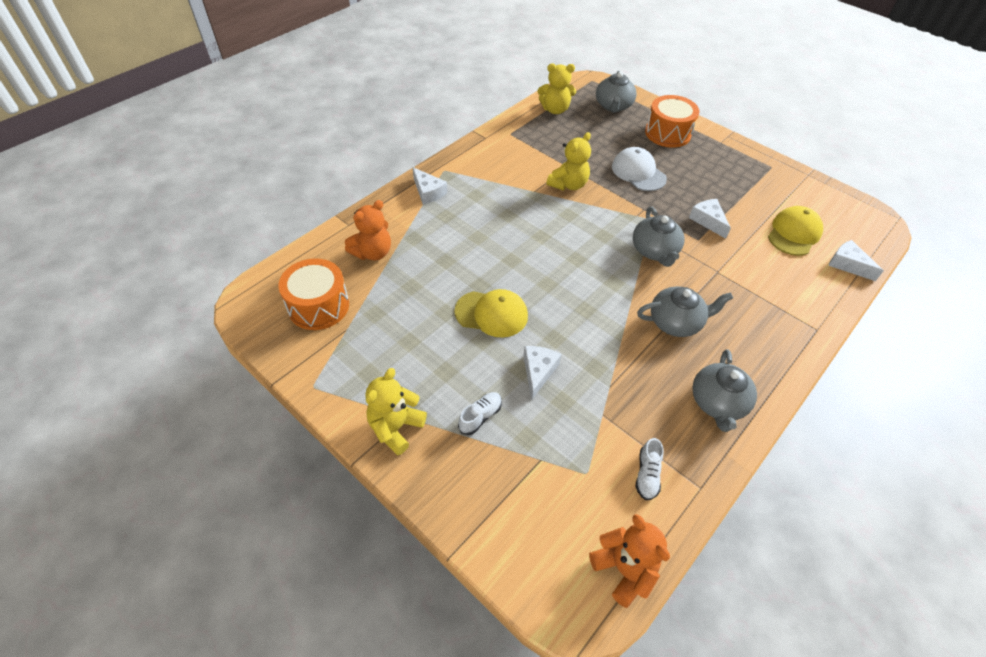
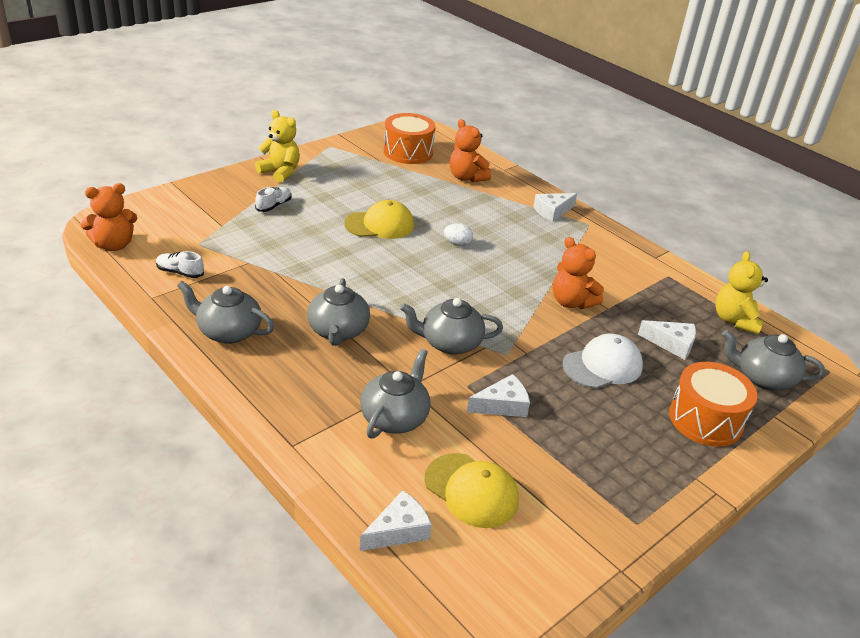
camera: 95 degrees right, 15 degrees down
(480, 416) = (274, 206): white shoe -> white shoe turned 105 degrees counterclockwise
(491, 314) = (380, 225): yellow cap -> yellow cap turned 120 degrees counterclockwise
(507, 253) = (457, 244): none -> white egg
(538, 371) = (306, 238): white cheese -> white cheese (672, 344)
(568, 184) = (571, 302): yellow teddy bear -> orange teddy bear
(754, 275) = (395, 417): none -> grey teapot

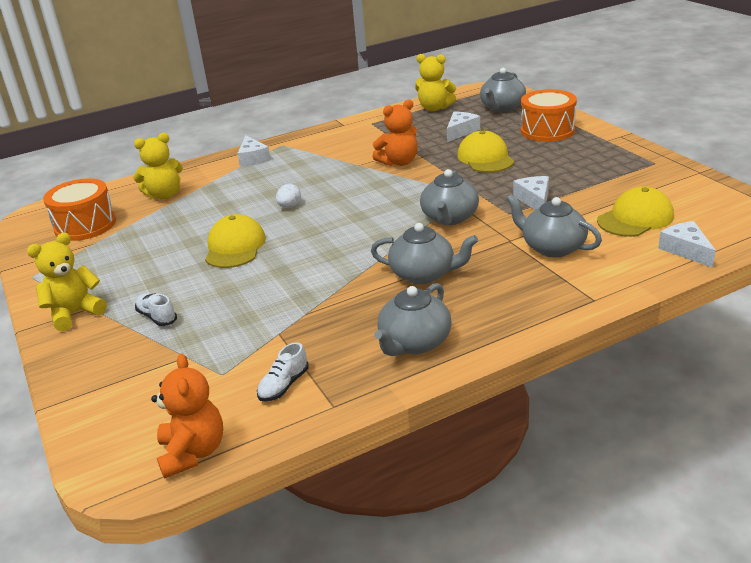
camera: 70 degrees left, 5 degrees down
(466, 177) = (164, 195): orange teddy bear -> yellow teddy bear
(602, 365) = (485, 158): white cap -> yellow cap

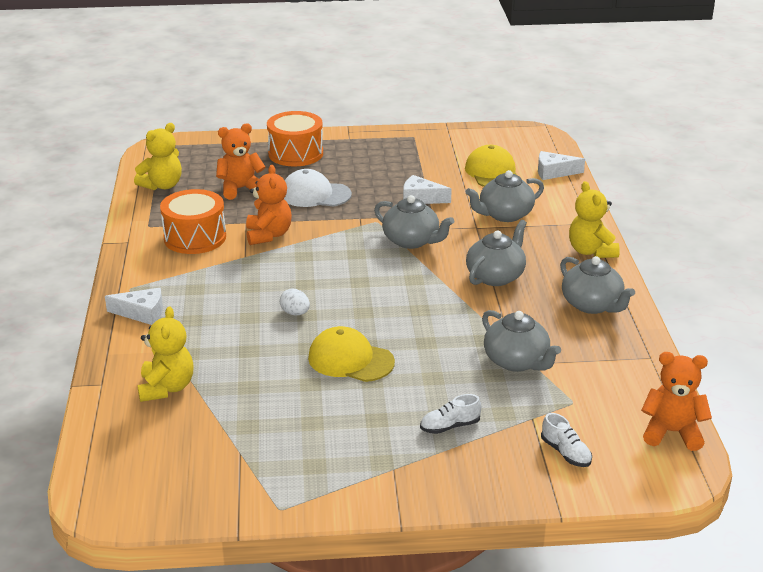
camera: 70 degrees left, 0 degrees up
(75, 313) = (397, 480): yellow teddy bear -> yellow teddy bear (591, 251)
(85, 225) = (182, 457): orange drum -> orange drum (195, 237)
(284, 385) = (610, 374): white shoe -> white shoe (565, 453)
(461, 131) = (240, 189): white cheese -> orange teddy bear
(485, 158) = (315, 194): yellow cap -> white cap
(502, 108) = (214, 156): grey teapot -> grey teapot (517, 361)

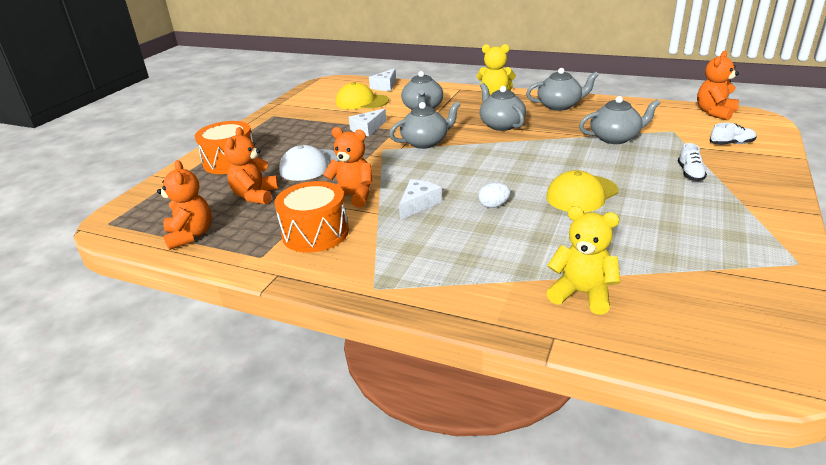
camera: 60 degrees left, 0 degrees up
(142, 313) = (430, 287): white cheese -> white cheese (418, 204)
(162, 185) = (190, 235): yellow teddy bear -> orange teddy bear

